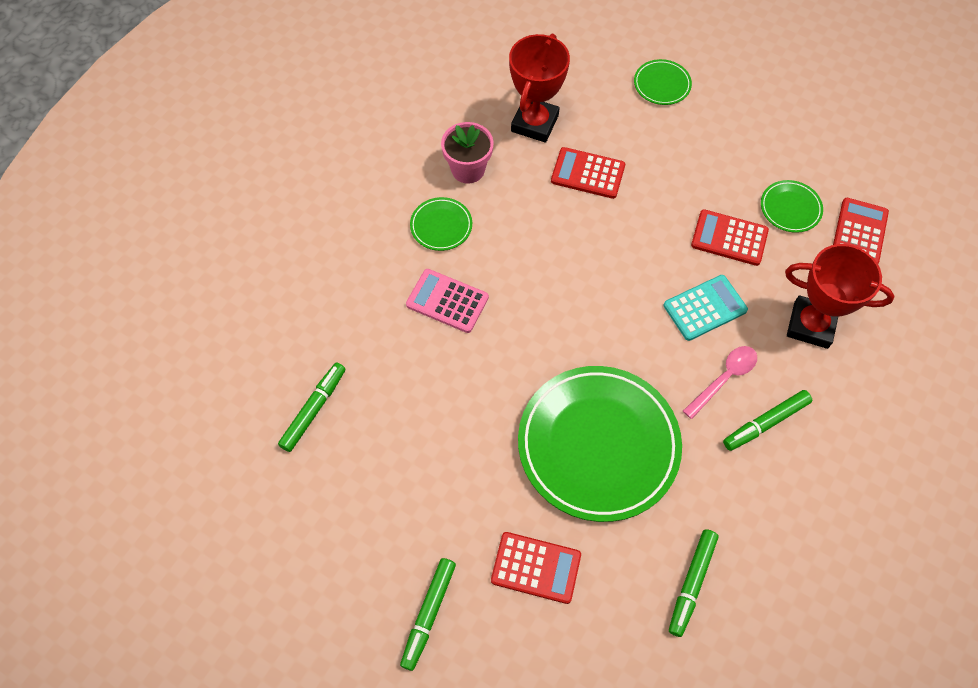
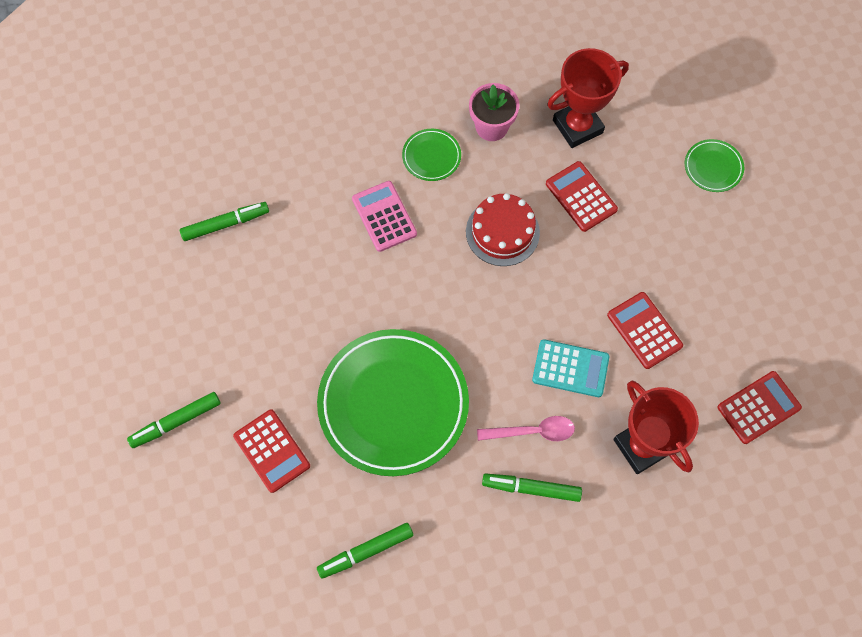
camera: 40 degrees right, 5 degrees up
(554, 243) = (502, 232): none -> red cake
(790, 208) = (719, 345): green plate -> none

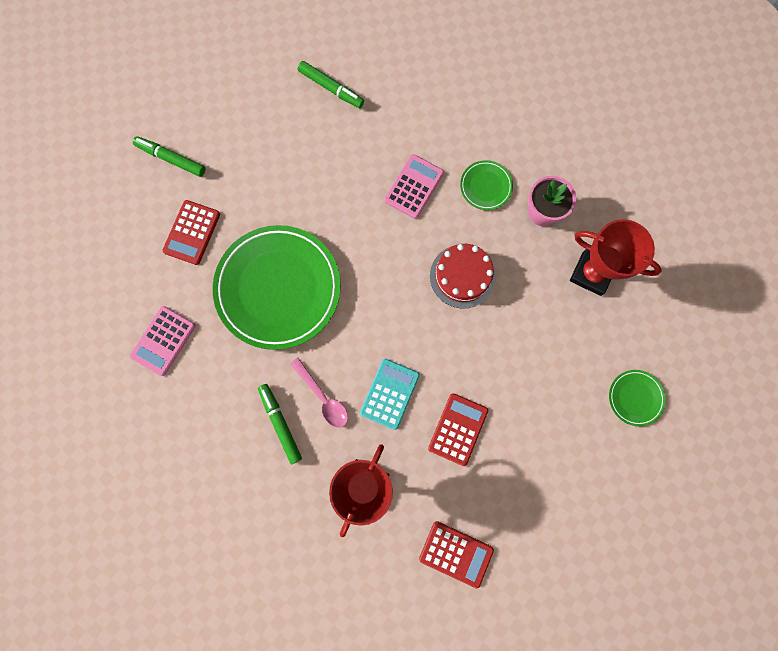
camera: 55 degrees right, 10 degrees up
(365, 551) = (163, 341): green marker -> pink calculator
(570, 368) = (389, 394): turquoise calculator -> turquoise calculator turned 135 degrees counterclockwise
(581, 197) = (533, 314): red calculator -> none

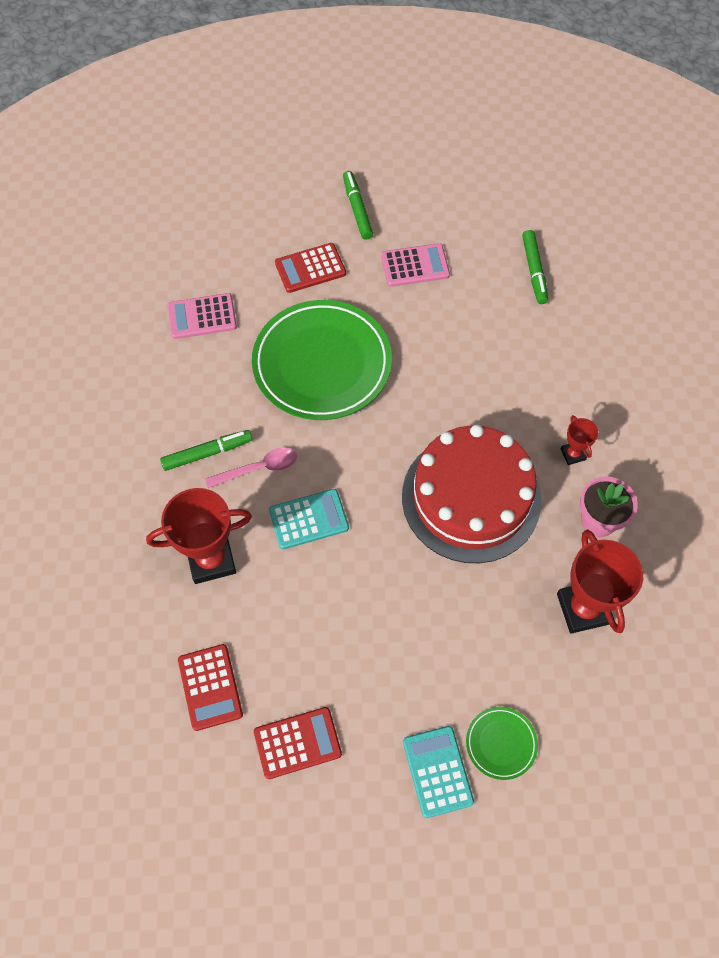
camera: 50 degrees right, 15 degrees down
(280, 423) = (207, 453): green marker -> green marker turned 45 degrees clockwise
(323, 397) = (258, 468): pink spoon -> pink spoon turned 120 degrees counterclockwise
(414, 186) = (513, 397): pink calculator -> pink calculator (415, 266)
(458, 429) = (326, 601): red calculator -> red calculator (297, 743)
(462, 276) = (471, 498): red cake -> red cake, size x1.79
(485, 186) = (573, 454): green plate -> red trophy
(622, 451) = (437, 771): none -> turquoise calculator

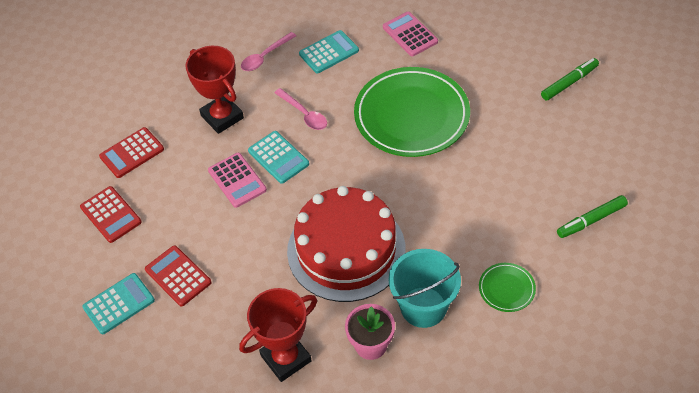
camera: 70 degrees right, 10 degrees down
(141, 478) = (265, 56): none -> pink spoon
(178, 407) = (329, 52): none -> turquoise calculator
(207, 453) = (301, 82): green marker -> none
(310, 268) = (492, 76): red calculator -> red calculator (178, 276)
(415, 266) = (539, 138): pink calculator -> pink calculator (237, 180)
(501, 743) = (153, 337): green plate -> green plate (506, 289)
(573, 454) = (423, 307): red trophy -> turquoise bucket

